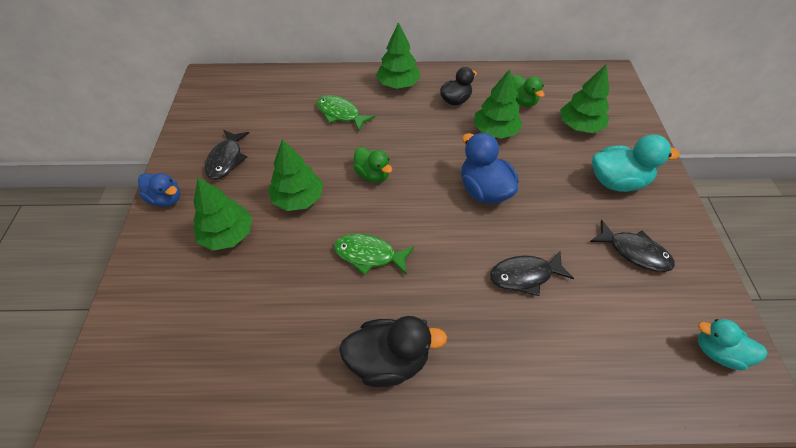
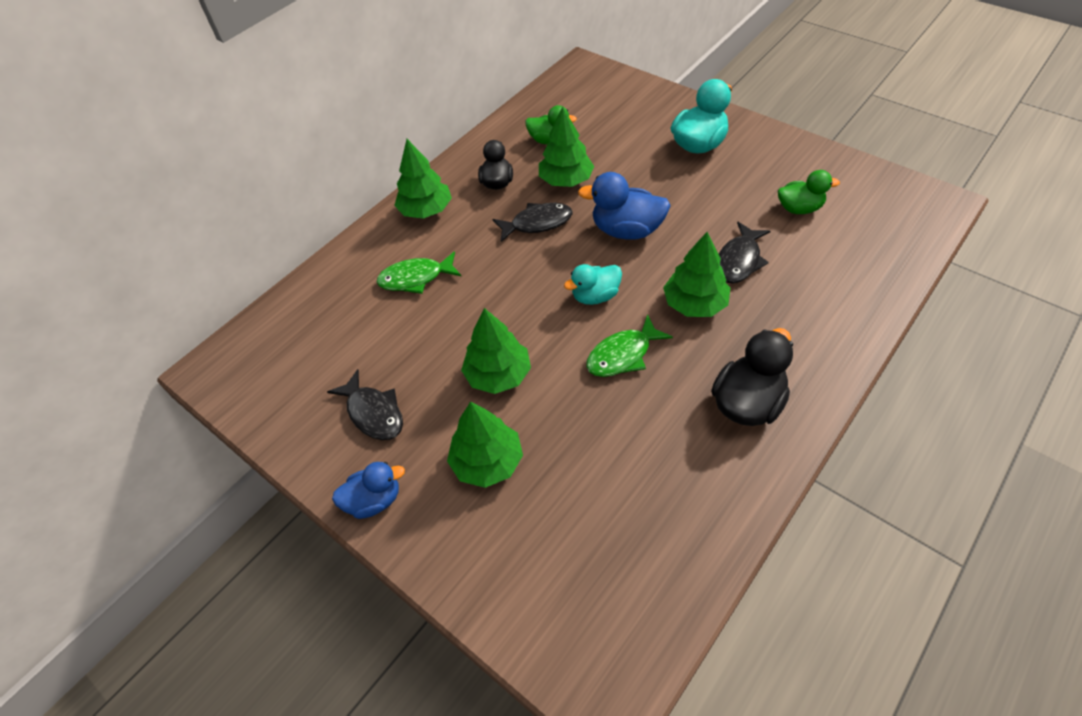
camera: 45 degrees left, 0 degrees up
(373, 175) = (527, 298): green duck -> green duck (799, 208)
(580, 126) = (618, 125): green tree -> green tree (694, 304)
(634, 252) = (774, 182): black fish -> black fish (537, 223)
(717, 352) = (891, 198): turquoise duck -> turquoise duck (595, 296)

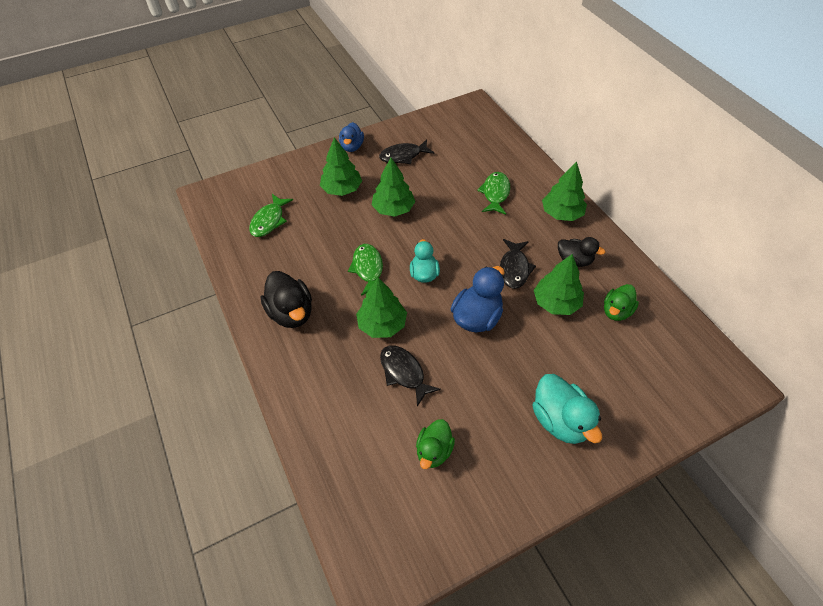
camera: 110 degrees right, 0 degrees up
(609, 532) = (269, 221): none -> green fish

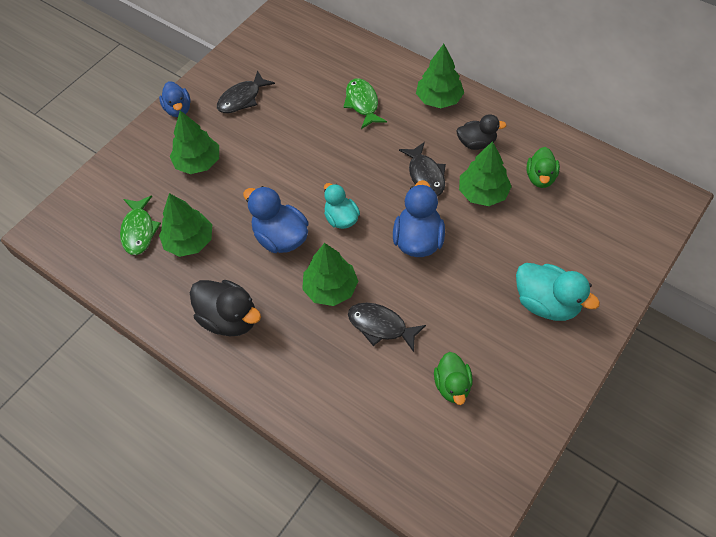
camera: 25 degrees left, 5 degrees up
(368, 269) = (280, 238): green fish -> blue duck
(393, 209) = (268, 162): green tree -> green tree (189, 241)

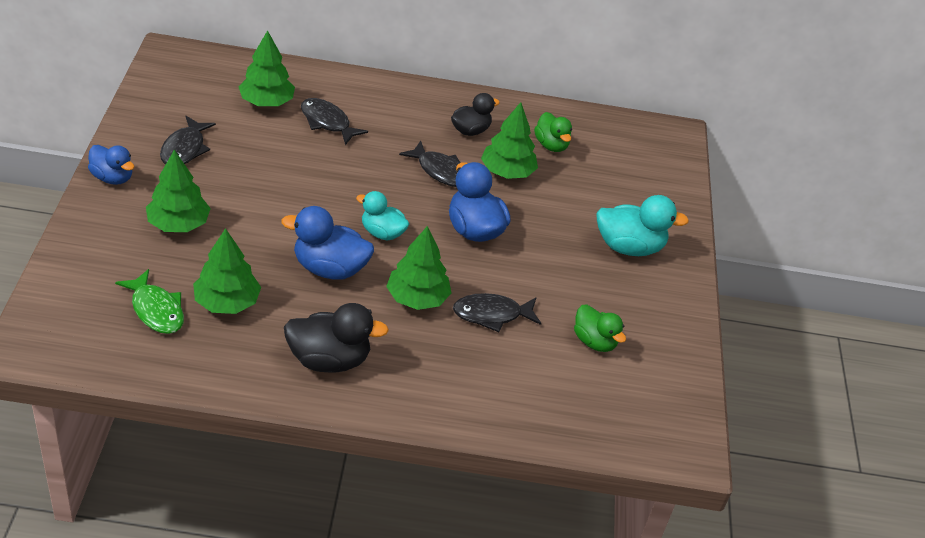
camera: 40 degrees left, 15 degrees down
(362, 103) = (327, 122): green fish -> black fish
(439, 99) = (405, 100): green tree -> green tree (266, 102)

